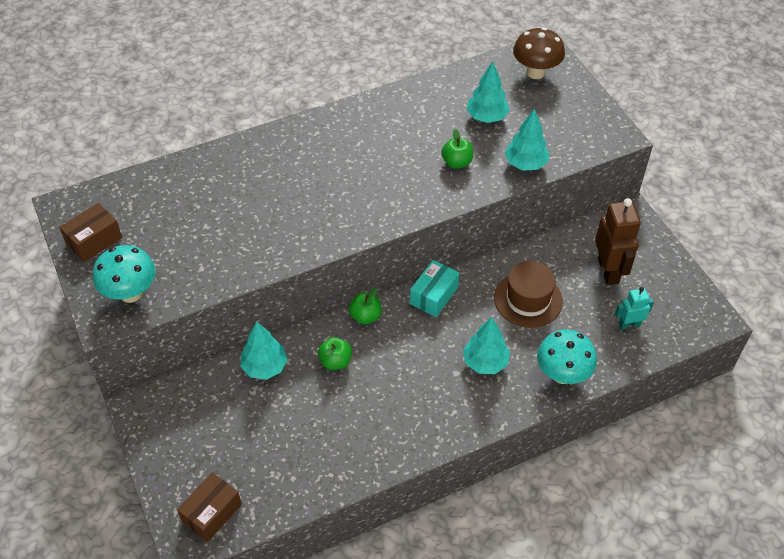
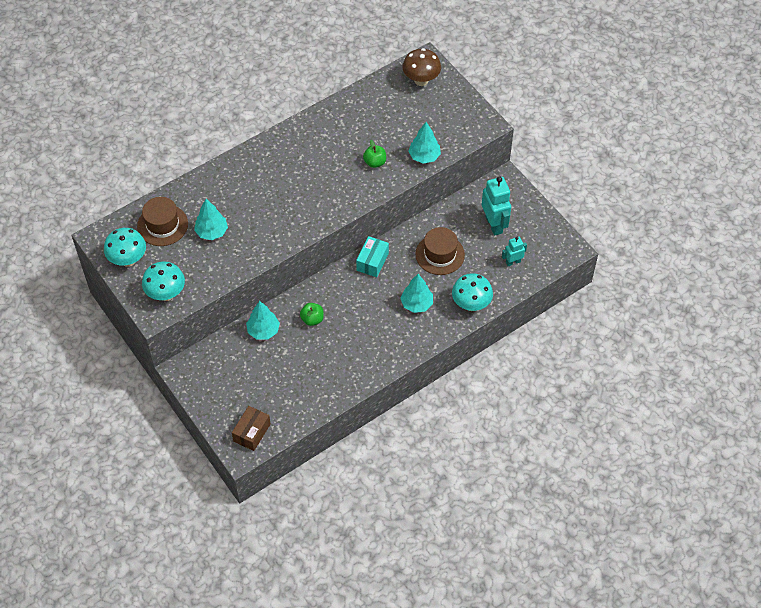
camera: 10 degrees left, 5 degrees up
(94, 241) = (128, 260): brown box -> turquoise mushroom
(154, 202) = (162, 225): none -> brown hat
(365, 316) = (326, 284): green apple -> none
(486, 117) = (390, 123): turquoise tree -> turquoise tree (212, 232)
(608, 271) = (494, 224): brown robot -> turquoise robot

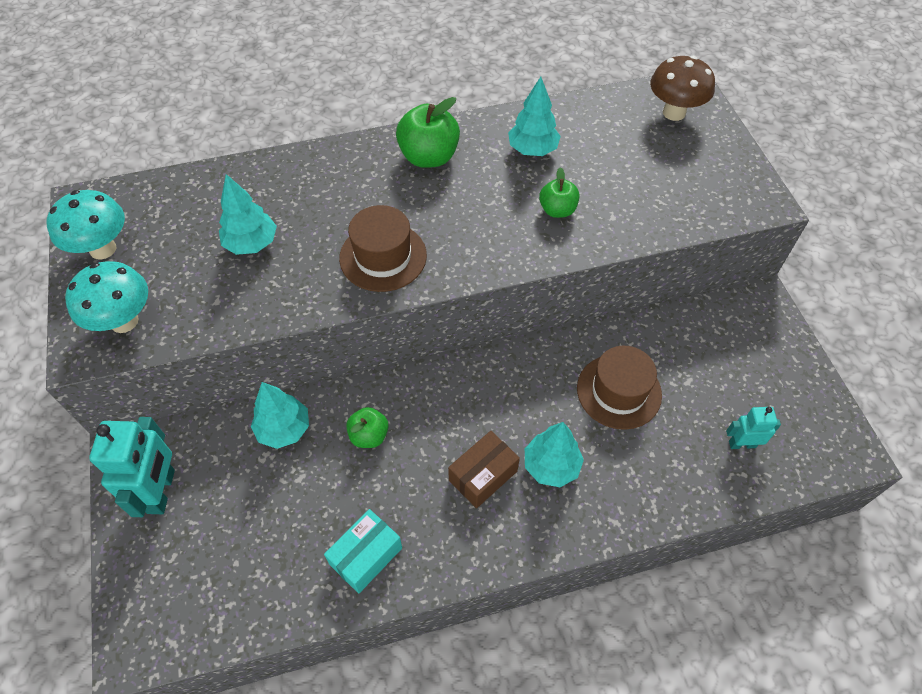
camera: 20 degrees right, 0 degrees up
(162, 225) = (185, 212): brown hat -> brown hat (383, 256)
(252, 432) = (171, 614): brown box -> brown box (483, 475)
(288, 150) = (429, 157): none -> green apple
(372, 262) = (504, 369): turquoise box -> turquoise box (366, 556)
(424, 156) = (642, 223): turquoise tree -> turquoise tree (532, 150)
(471, 304) = (646, 498): turquoise mushroom -> none
(494, 224) = (725, 369): turquoise robot -> turquoise robot (162, 491)

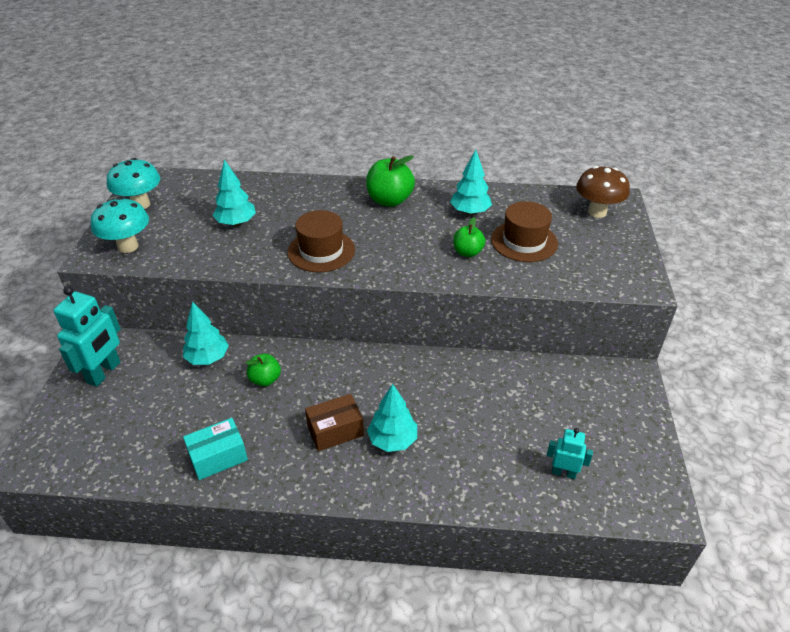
camera: 20 degrees right, 15 degrees down
(619, 391) = (475, 405): brown hat -> brown hat (524, 241)

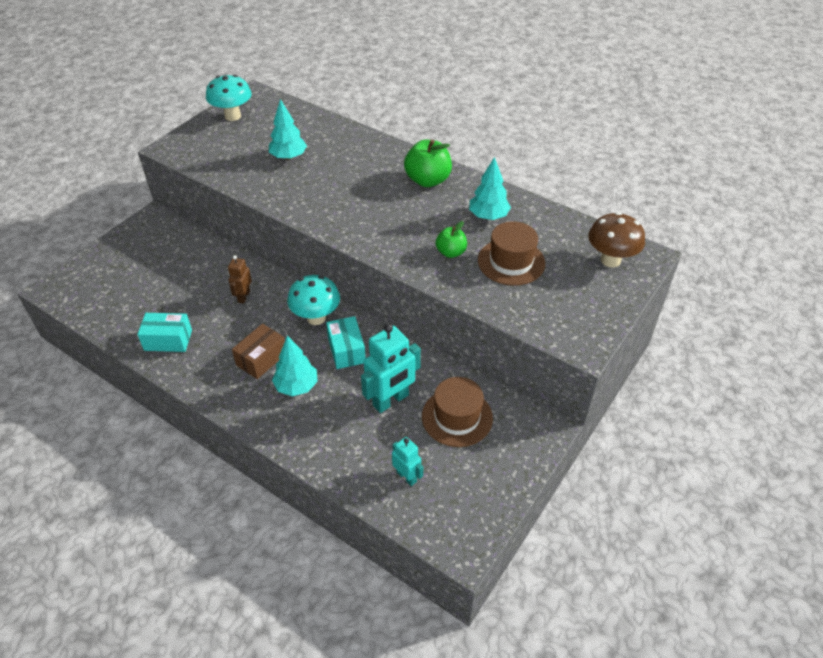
camera: 30 degrees right, 5 degrees up
(104, 372) = (142, 244): turquoise robot -> turquoise robot (391, 400)
(128, 246) = (197, 149): turquoise mushroom -> turquoise mushroom (316, 318)
(208, 358) = (217, 262): turquoise tree -> none
(265, 379) = (243, 296): green apple -> brown robot
(321, 251) = (332, 205): brown hat -> brown hat (457, 417)
(335, 431) = (261, 359): brown box -> brown box turned 60 degrees counterclockwise
(411, 386) = (346, 350): none -> turquoise box

